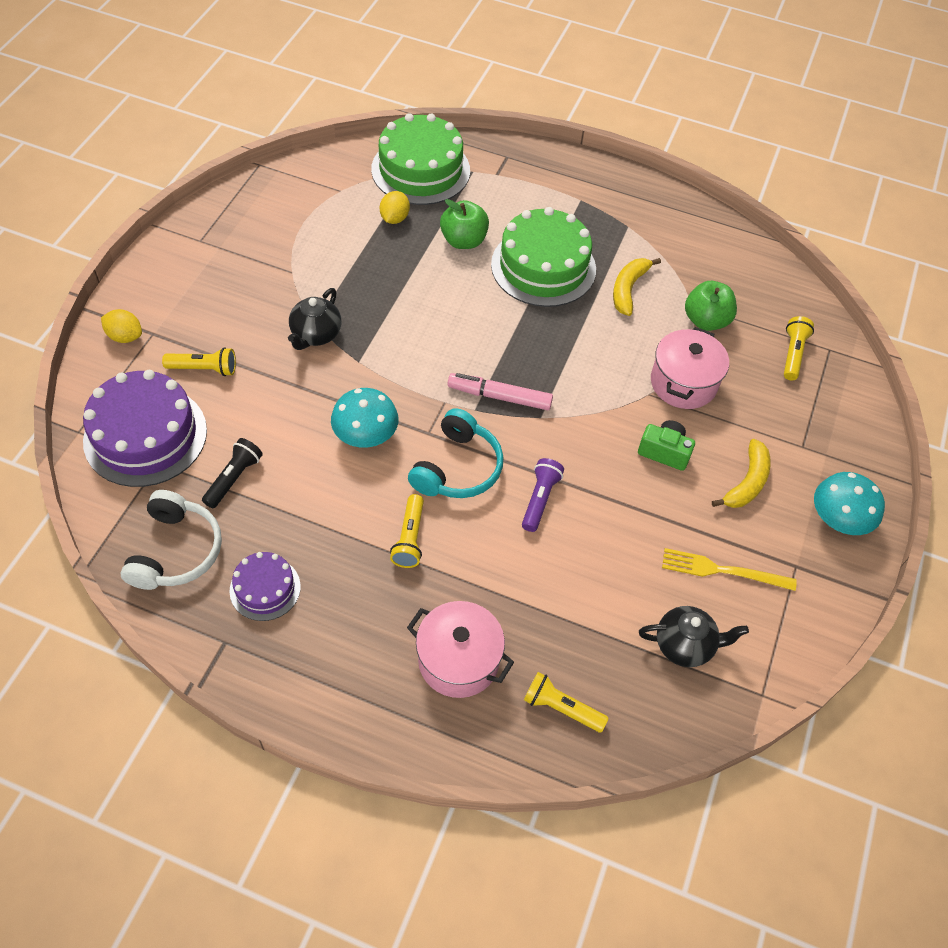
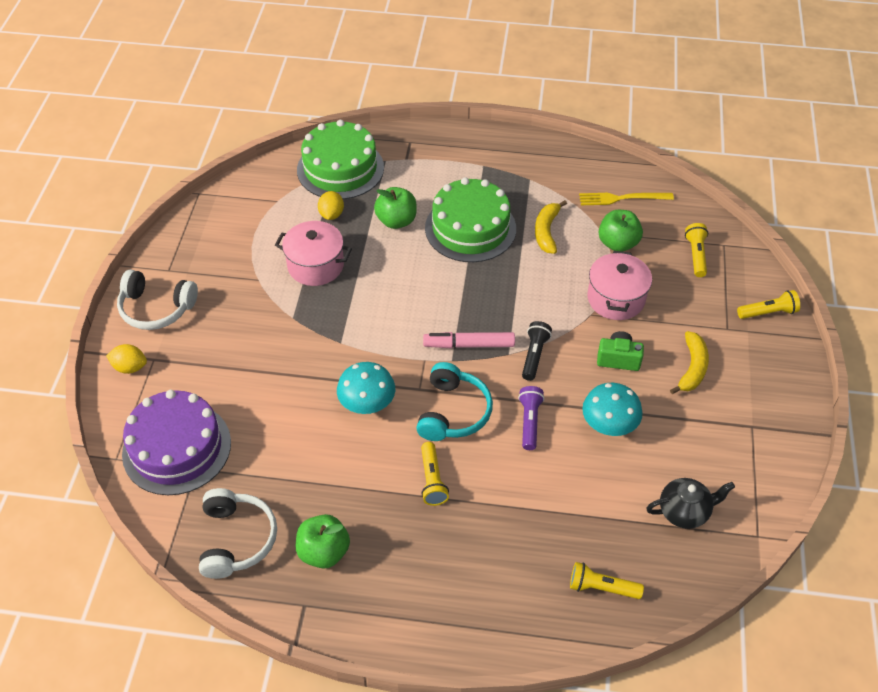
camera: 10 degrees left, 5 degrees down
(173, 279) = (156, 308): none -> white headphones
(204, 369) = (209, 379): yellow flashlight -> yellow flashlight (768, 312)
(234, 478) = (266, 466): black flashlight -> black flashlight (534, 355)
(265, 588) = (324, 552): purple cake -> green apple
(315, 335) = (296, 328): black teapot -> none
(458, 660) = (505, 570): pink pot -> pink pot (315, 266)
(722, 570) = (695, 444): yellow fork -> yellow fork (622, 198)
(838, 519) = (773, 381): turquoise mushroom -> turquoise mushroom (609, 424)

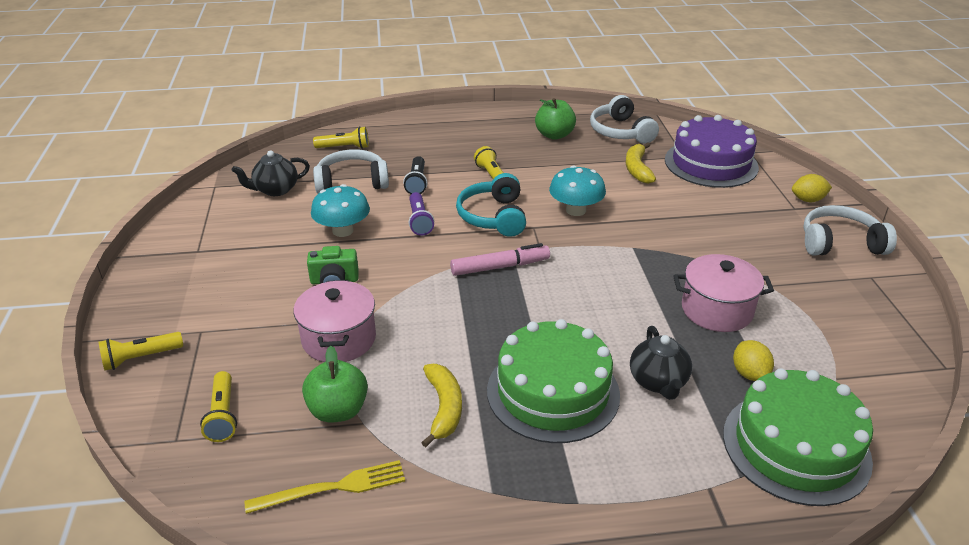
camera: 165 degrees right, 15 degrees down
(396, 221) = (658, 382): green apple -> black teapot
(534, 355) = (427, 269): black flashlight -> black flashlight (417, 182)
(595, 506) = (352, 182): none -> white headphones
(692, 368) = (251, 286): yellow banana -> yellow banana (637, 169)

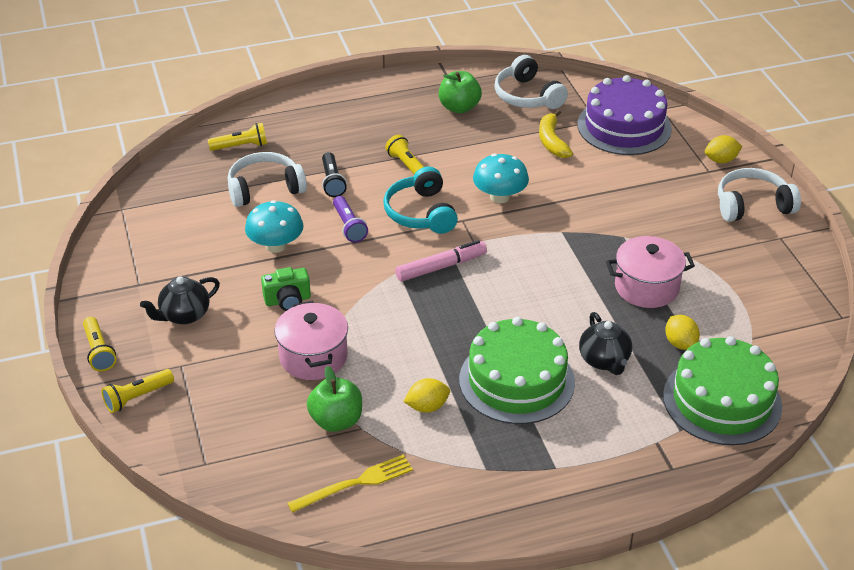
camera: 10 degrees left, 5 degrees up
(223, 415) = (237, 438): yellow flashlight -> yellow flashlight (99, 351)
(275, 190) = (188, 206): black teapot -> black teapot (184, 315)
(444, 408) = (427, 407): yellow banana -> yellow lemon

